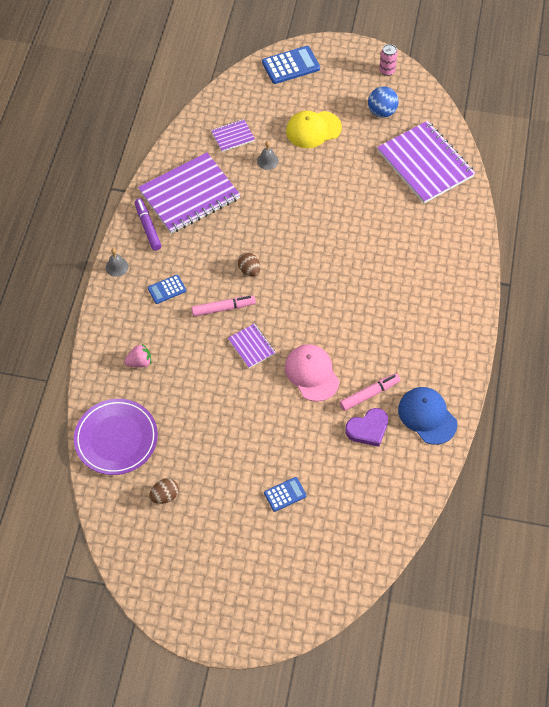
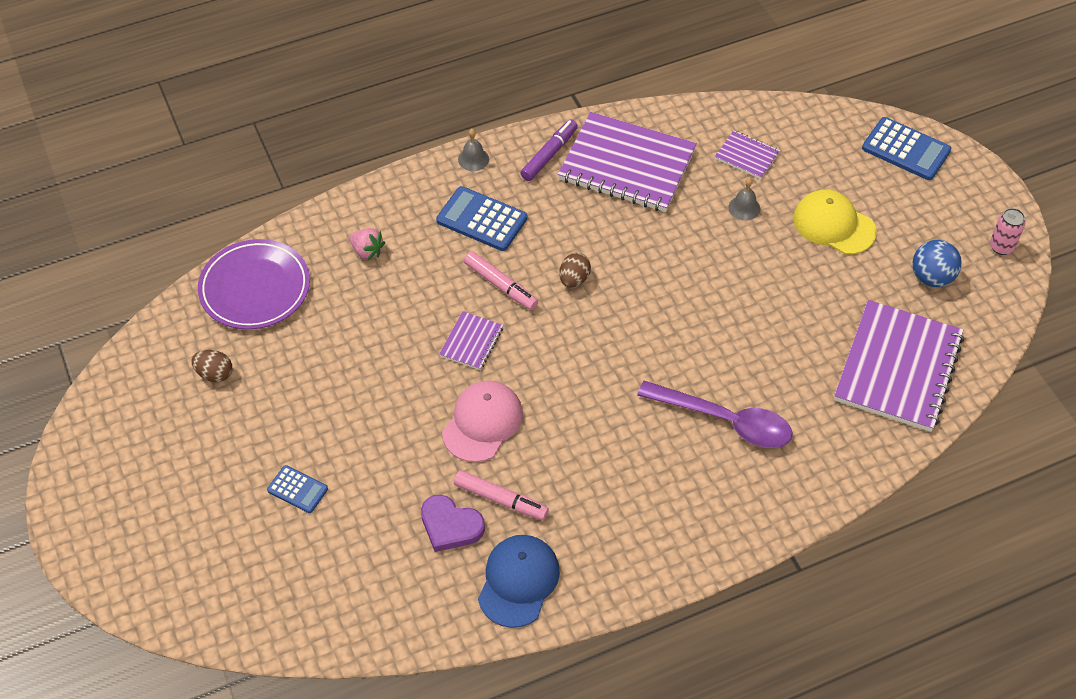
camera: 55 degrees right, 5 degrees down
(167, 289) = (482, 219): blue calculator -> blue calculator, size x1.70
(399, 259) = (726, 421): none -> purple spoon

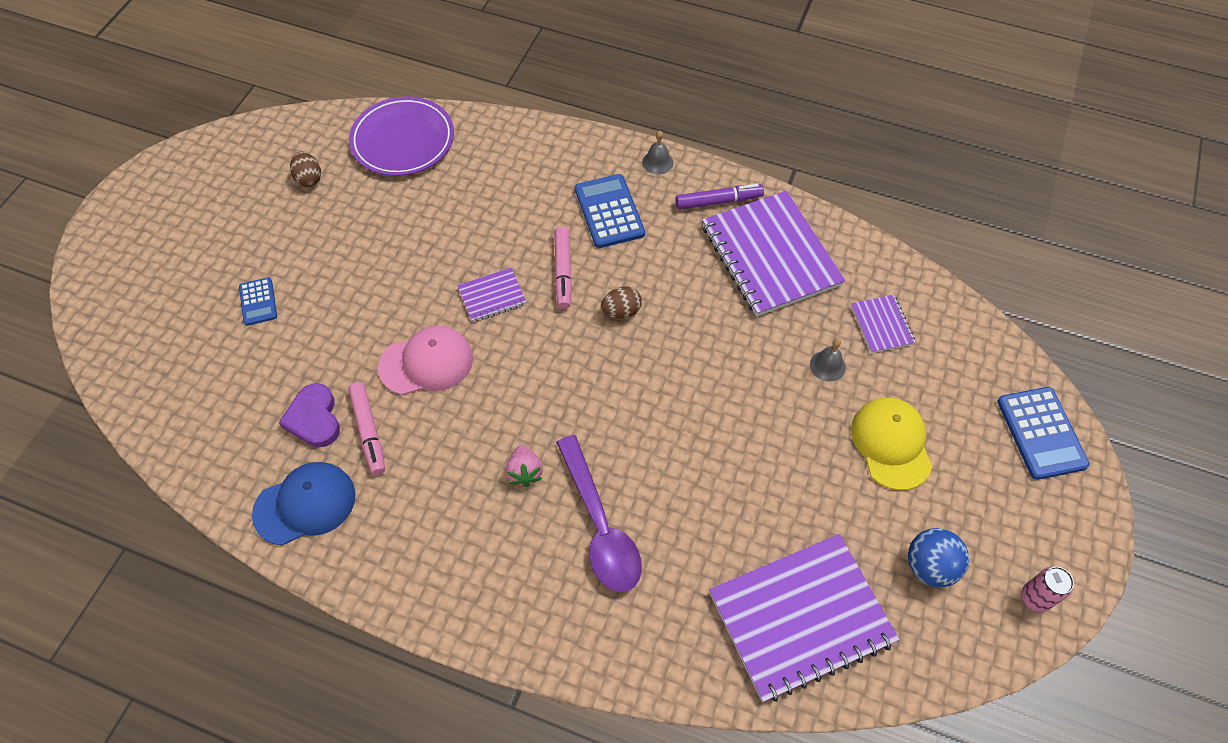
camera: 45 degrees right, 5 degrees up
(367, 251) = (503, 172): pink strawberry -> pink strawberry (525, 472)

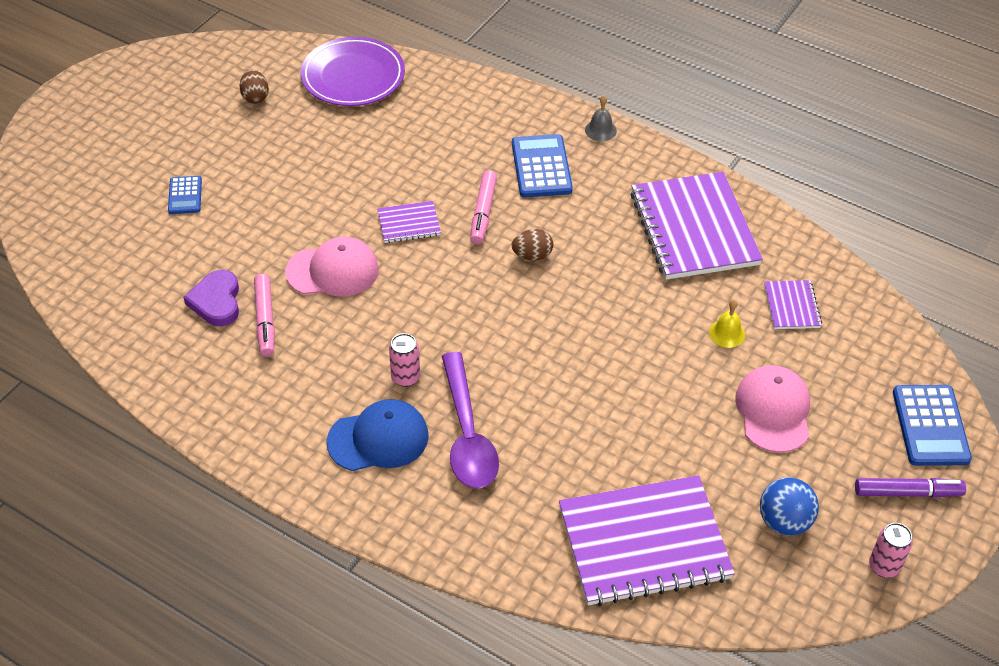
camera: 10 degrees right, 10 degrees down
(305, 504) = (193, 371): blue cap -> blue cap (378, 439)
(525, 472) = (405, 377): pink strawberry -> pink can
(718, 201) = (653, 173): purple marker -> purple marker (907, 492)
(827, 366) = (727, 333): grey bell -> yellow bell
(891, 444) = (773, 411): yellow cap -> pink cap

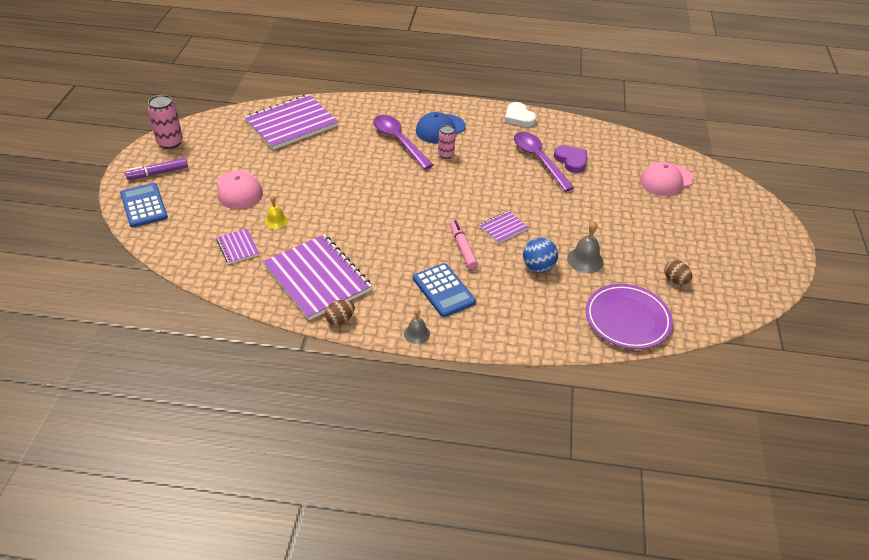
camera: 155 degrees right, 5 degrees down
(185, 195) = (646, 206): blue calculator -> none
(221, 421) = (519, 117): none -> white heart
(265, 320) = (538, 159): pink marker -> purple spoon
(333, 271) = (525, 191): pink cap -> pink cap (666, 180)
(339, 151) = (585, 260): none -> grey bell
(532, 255) = (415, 231): brown egg -> brown egg (340, 320)
(784, 521) = (224, 147): blue ball -> blue ball (538, 267)
(884, 566) = (170, 143): pink can -> pink can, size x1.58

